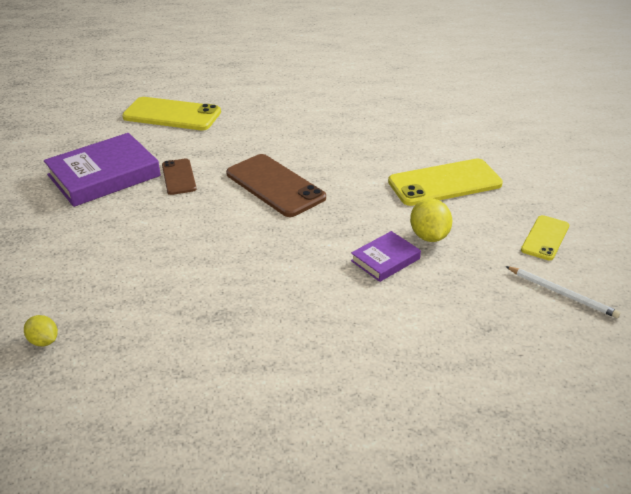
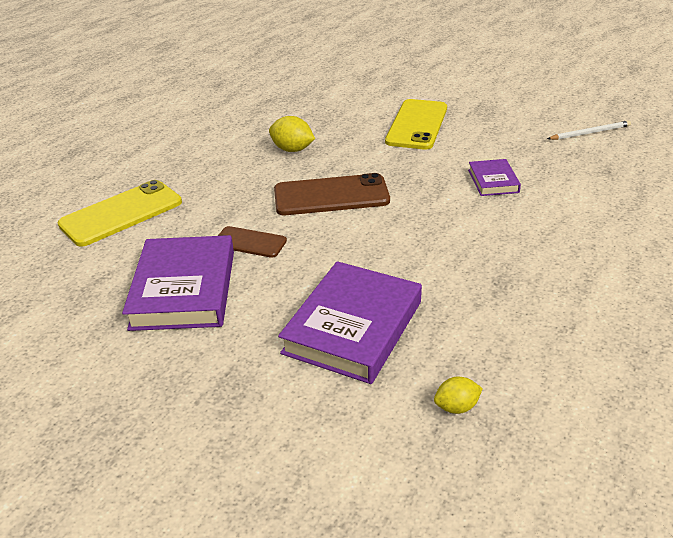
camera: 55 degrees left, 0 degrees up
(107, 261) = (353, 327): none -> purple book
(429, 236) = (480, 154): yellow lemon -> yellow lemon (292, 150)
(545, 238) = (523, 116): yellow phone -> none

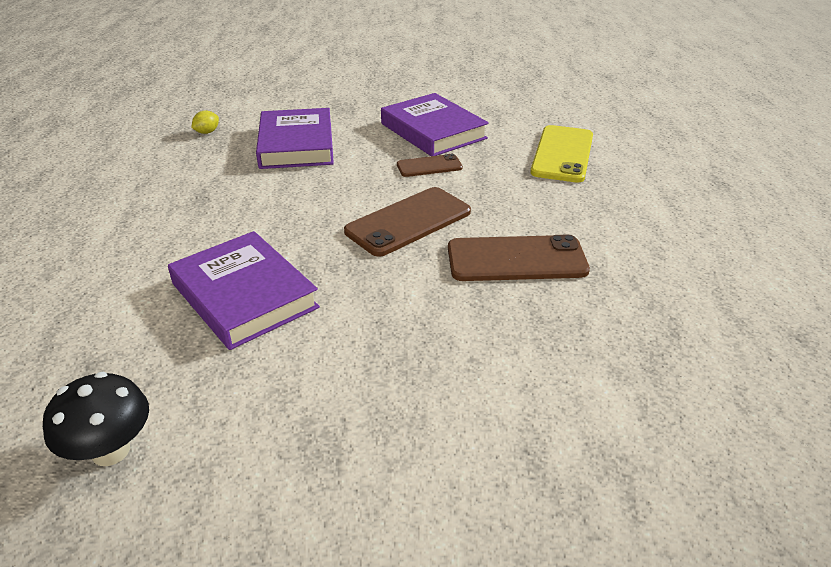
camera: 145 degrees right, 0 degrees up
(292, 150) = (516, 259): yellow lemon -> brown phone
(417, 125) = (405, 362): yellow phone -> none
(493, 181) = (244, 295): purple book -> purple book, size x1.93
(590, 133) = (111, 451): white pencil -> black mushroom

